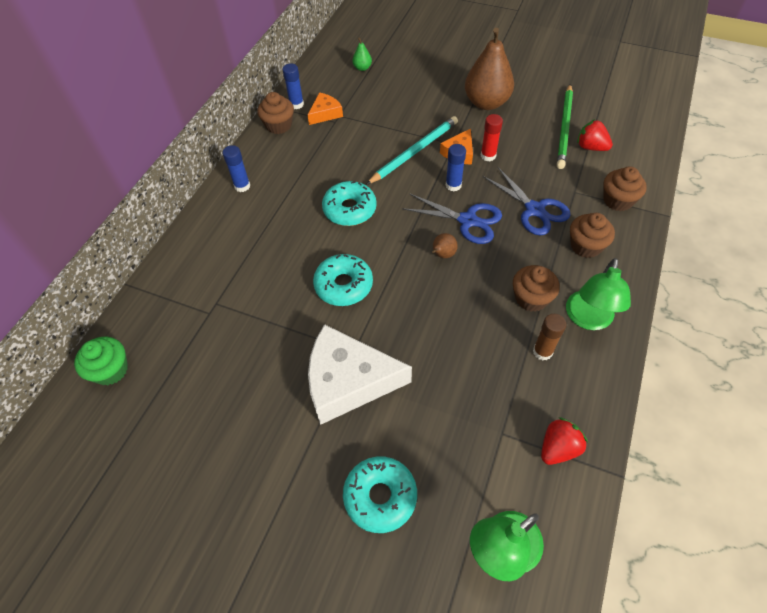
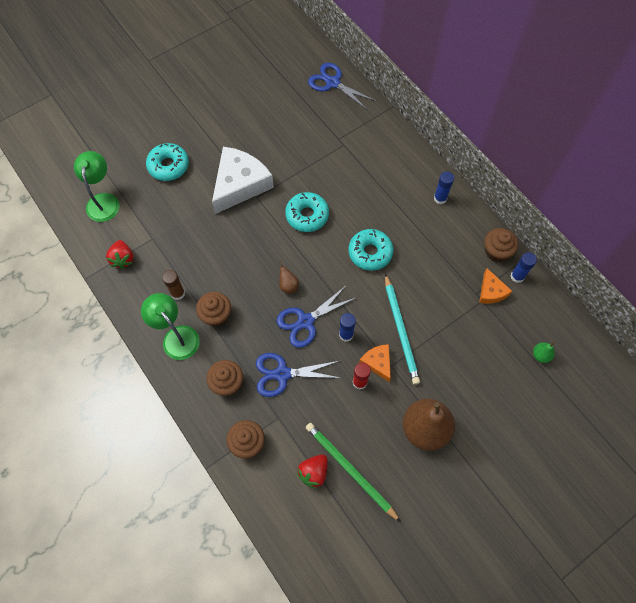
camera: 120 degrees right, 10 degrees up
(111, 370) = (332, 83): green cupcake -> blue scissors
(590, 147) = (313, 472): red strawberry -> red strawberry turned 150 degrees clockwise

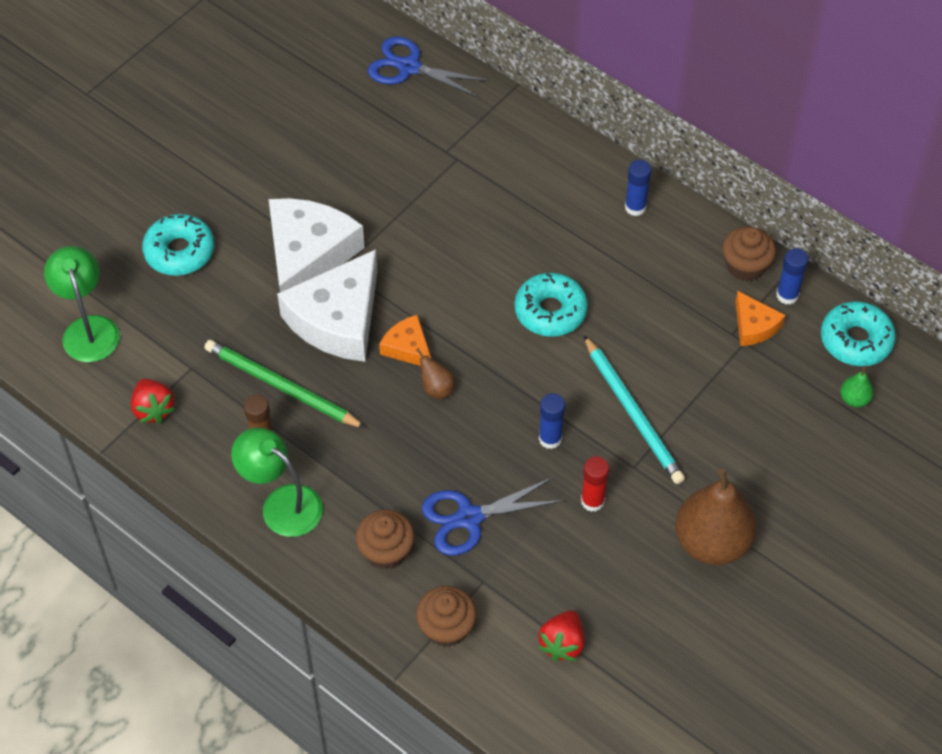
camera: 15 degrees left, 10 degrees down
(216, 315) = (335, 457): brown cupcake -> none
(245, 228) = (338, 319): none -> white cheese
(305, 321) = (481, 434): blue scissors -> none
(307, 215) = (432, 278): turquoise donut -> turquoise donut (856, 340)
(350, 470) = (616, 627): green pencil -> green pencil (281, 387)
(377, 363) = (611, 467): orange cheese -> orange cheese (408, 348)

